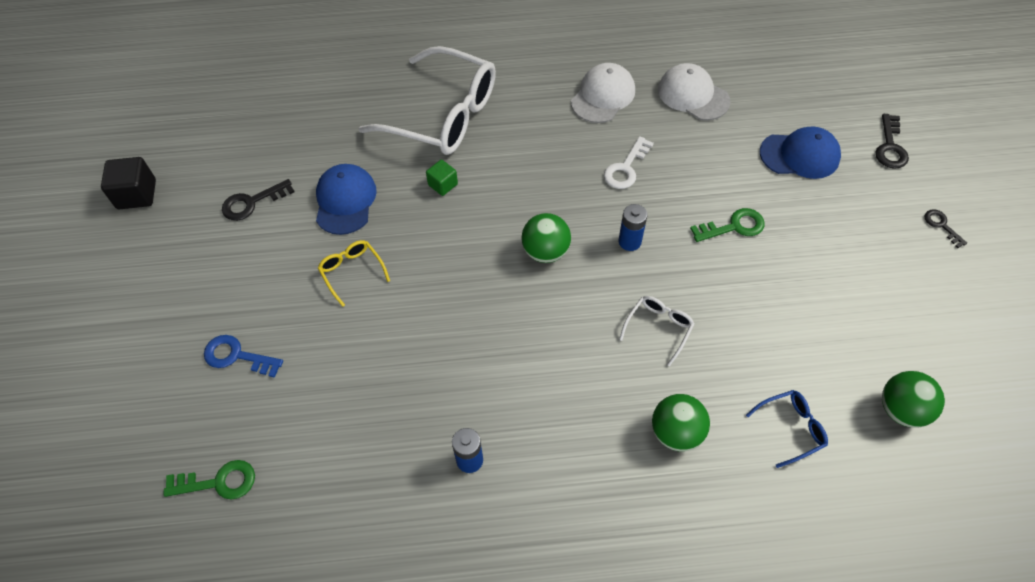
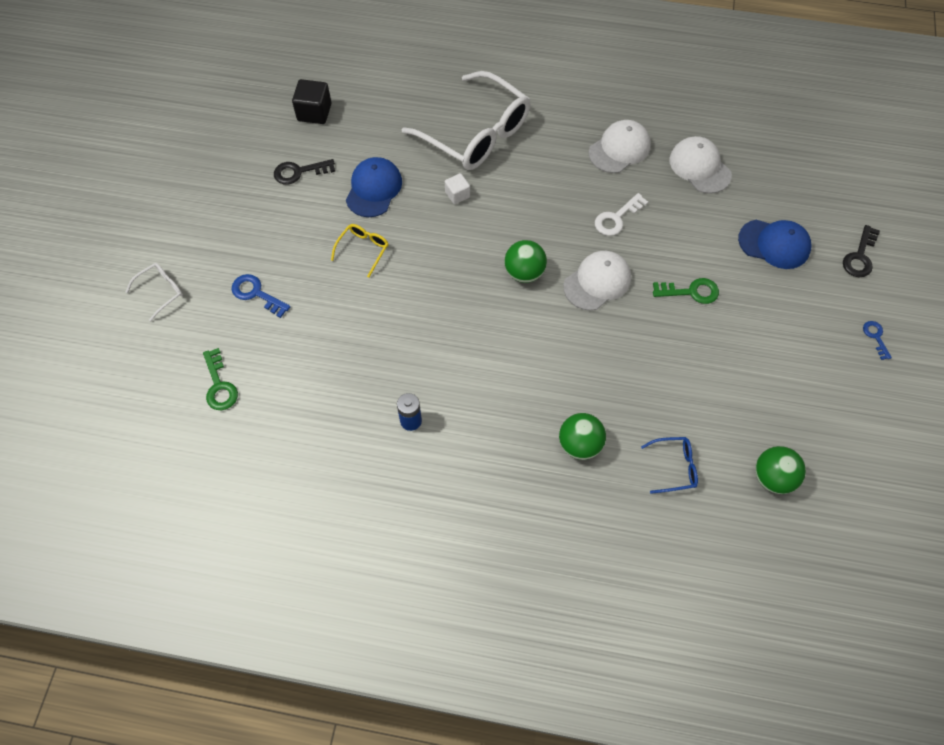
camera: 15 degrees right, 5 degrees up
(137, 194) = (211, 143): black cube -> black cube (314, 112)
(218, 482) = (219, 385): green key -> green key turned 60 degrees clockwise
(352, 272) = (363, 250): yellow glasses -> yellow glasses turned 45 degrees clockwise
(443, 184) = (457, 195): green cube -> white cube
(629, 241) = (597, 282): blue battery -> white cap
(658, 329) = (595, 360): white glasses -> white glasses (160, 292)
(941, 226) = (875, 337): black key -> blue key

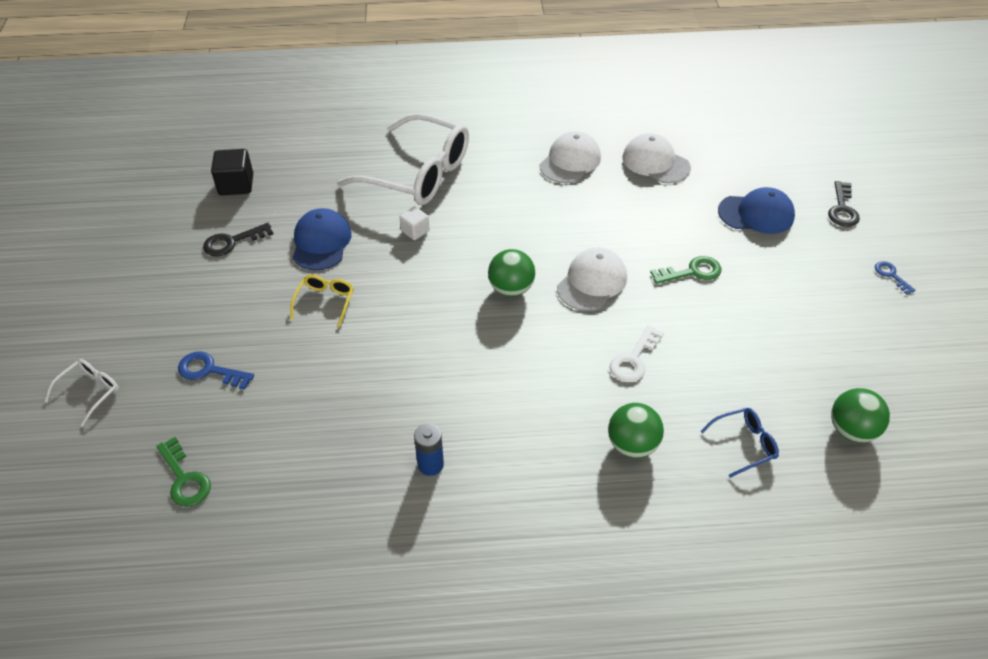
camera: 15 degrees left, 15 degrees down
(617, 218) = (590, 221): white key -> white key (634, 359)

